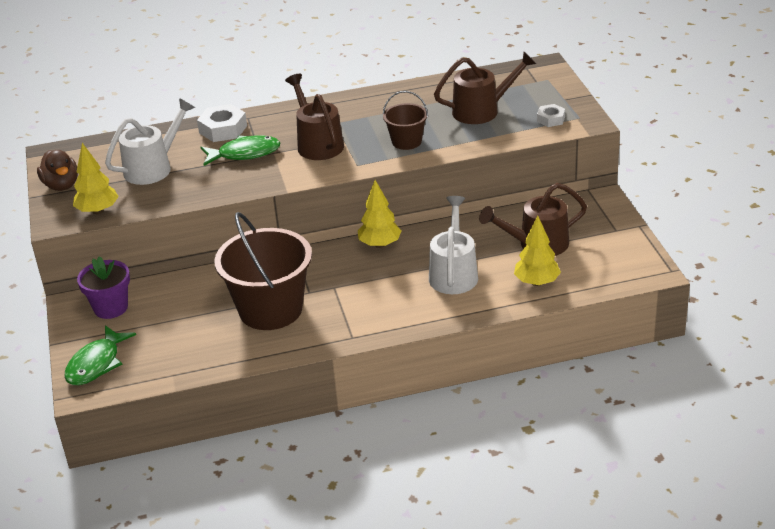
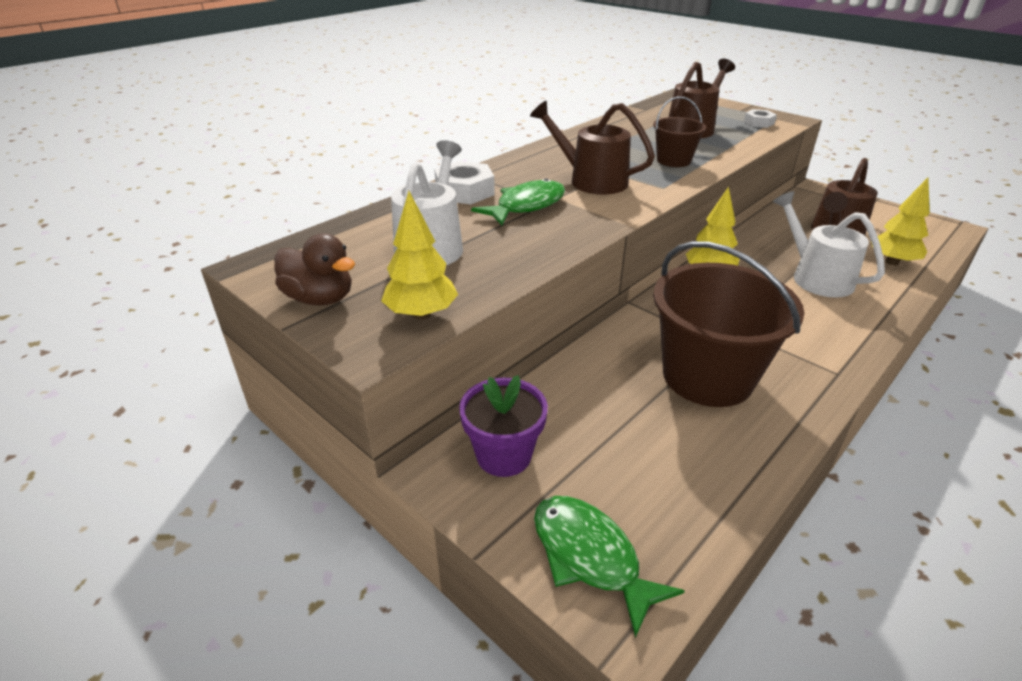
camera: 35 degrees left, 0 degrees up
(96, 364) = (590, 557): green fish -> green fish turned 150 degrees clockwise

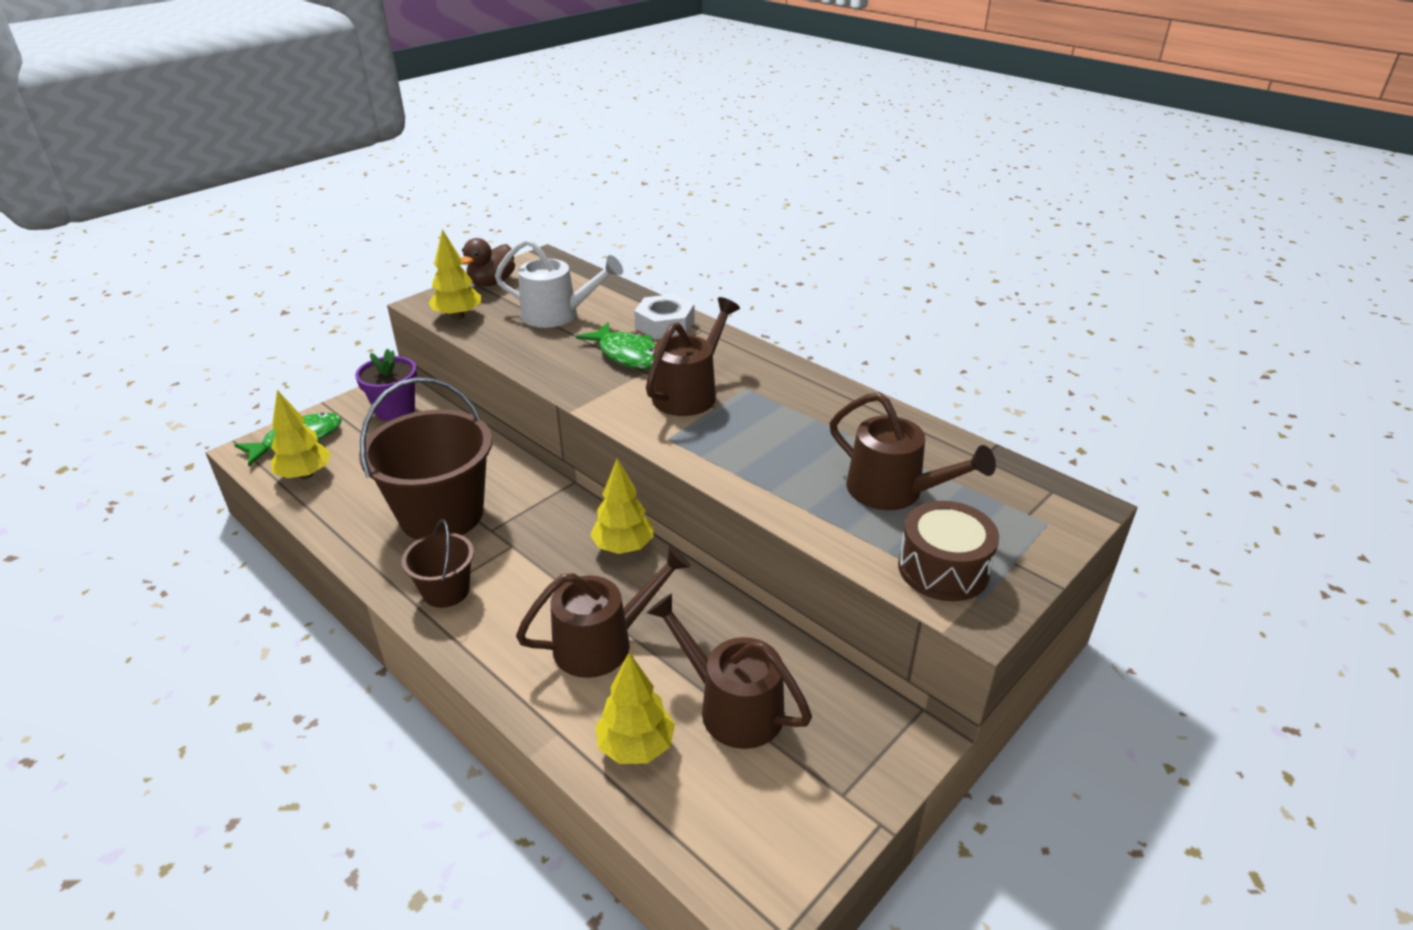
camera: 90 degrees right, 0 degrees up
(673, 160) = (754, 456): brown bucket -> brown bucket (446, 591)
(673, 520) = (305, 475): none -> yellow tree
(758, 123) = (943, 569): white nut -> brown drum
(815, 277) = (604, 642): white watering can -> brown watering can

